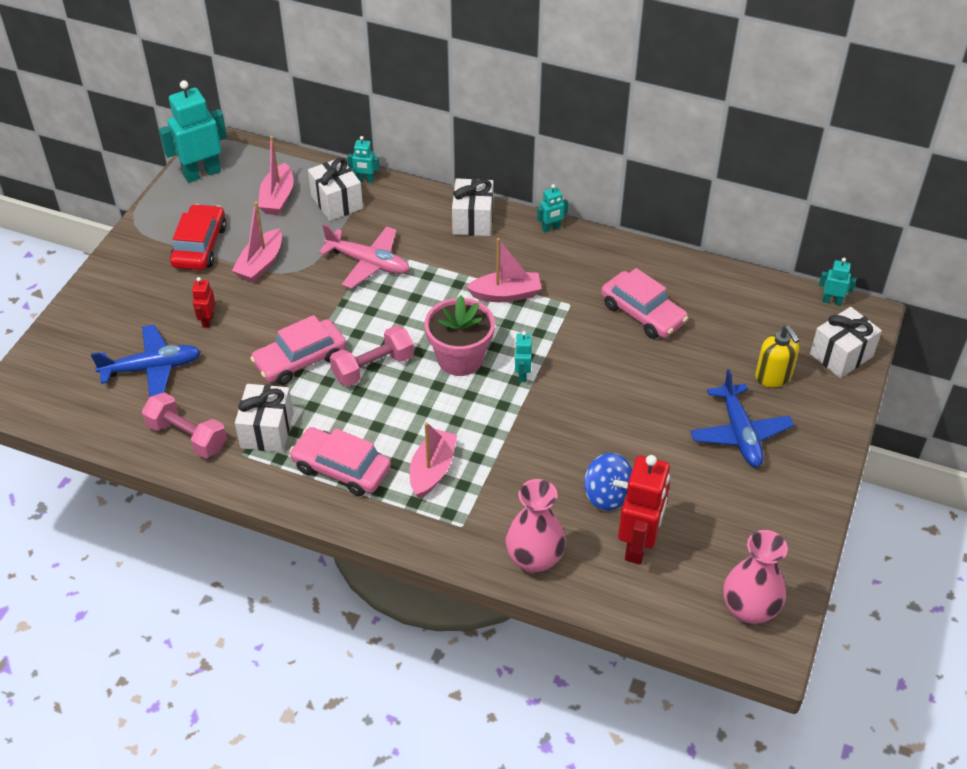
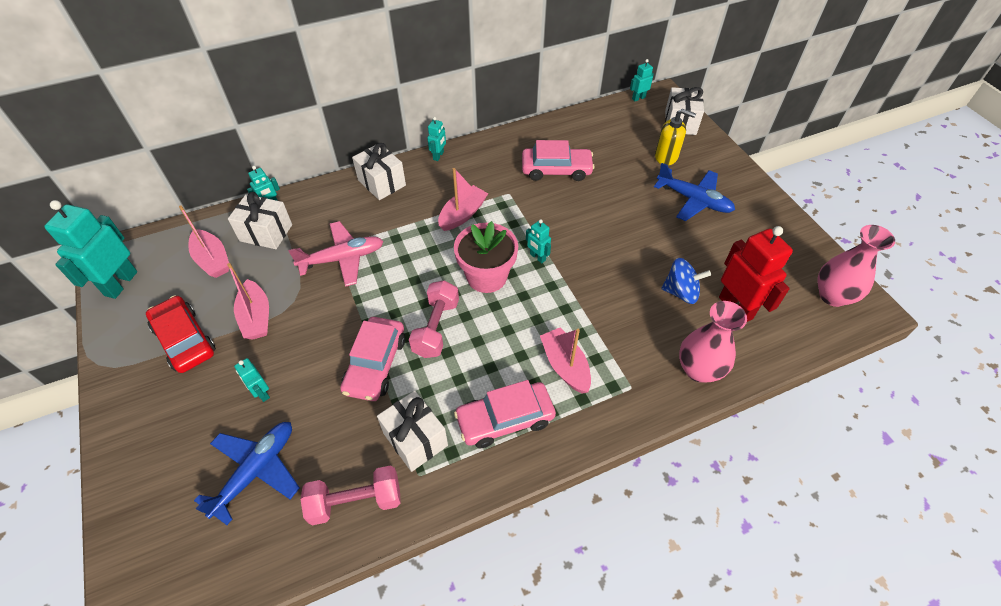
camera: 45 degrees left, 5 degrees up
(207, 321) = (262, 393): red robot -> turquoise robot

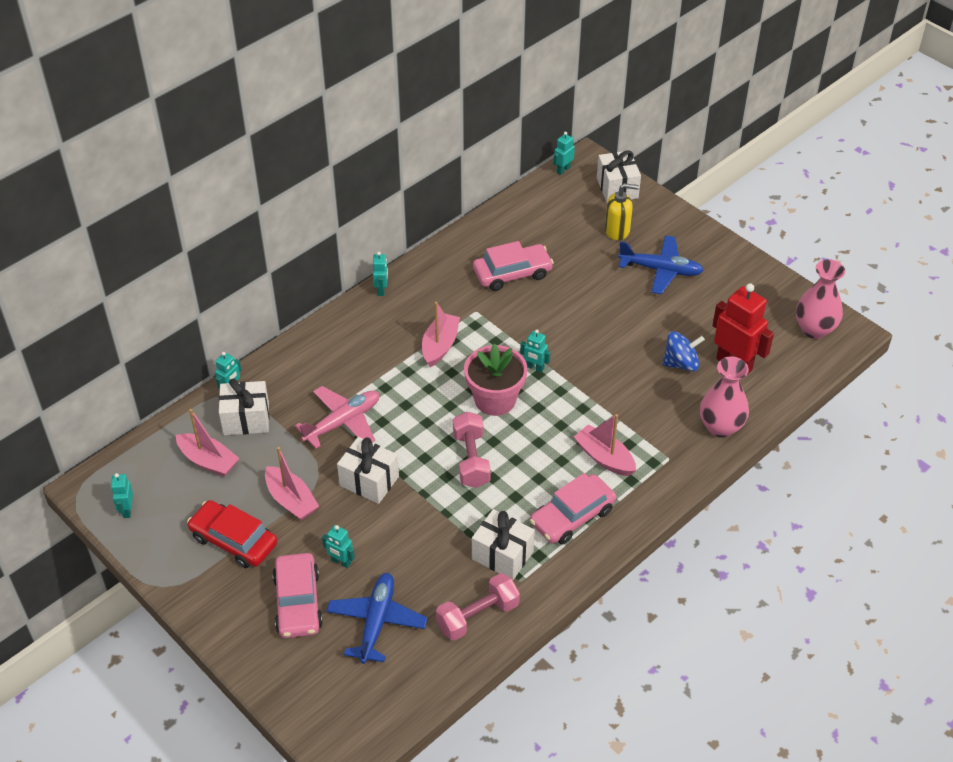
camera: 20 degrees left, 5 degrees down
(120, 283) = (127, 510): turquoise robot -> turquoise robot, size x0.49
(375, 364) = (432, 507): pink car -> pink car (298, 602)
(382, 183) = (337, 335): white gift -> white gift (369, 481)

